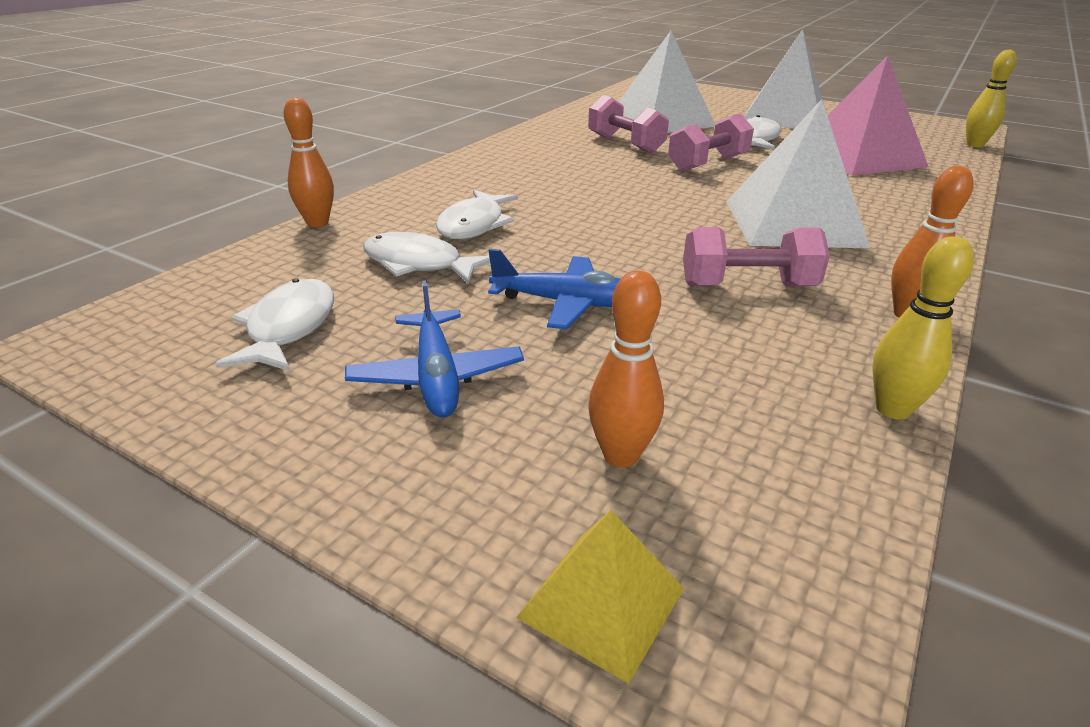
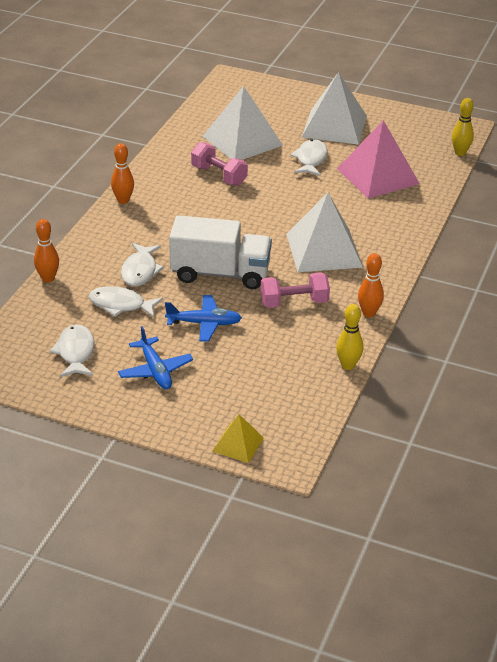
camera: 10 degrees left, 5 degrees up
(610, 238) = (220, 273): none -> white truck
(621, 455) = (239, 396): orange bowling pin -> orange bowling pin (123, 200)
(708, 164) = (276, 194): pink dumbbell -> none

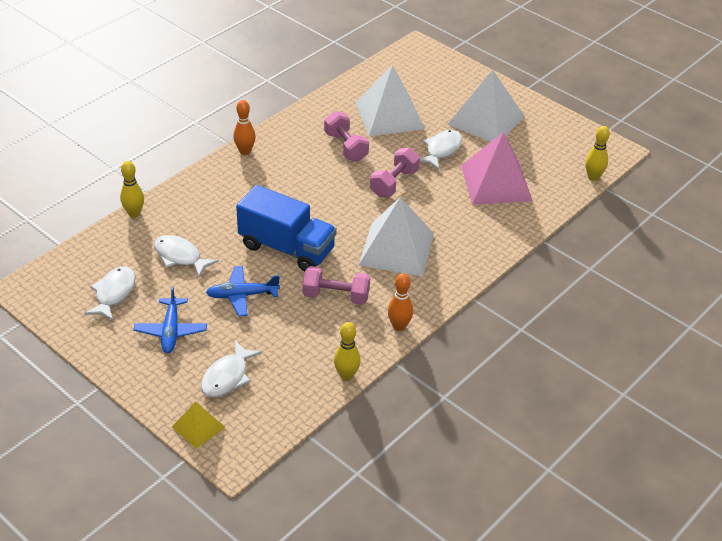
camera: 20 degrees right, 5 degrees up
(48, 278) = (134, 213): orange bowling pin -> yellow bowling pin
(140, 271) = (217, 227): white fish -> white fish (227, 377)
(204, 323) = (242, 295): blue plane -> blue plane turned 150 degrees clockwise
(220, 273) = (287, 248): white truck -> blue truck
(285, 196) = (394, 183): none -> pink dumbbell

